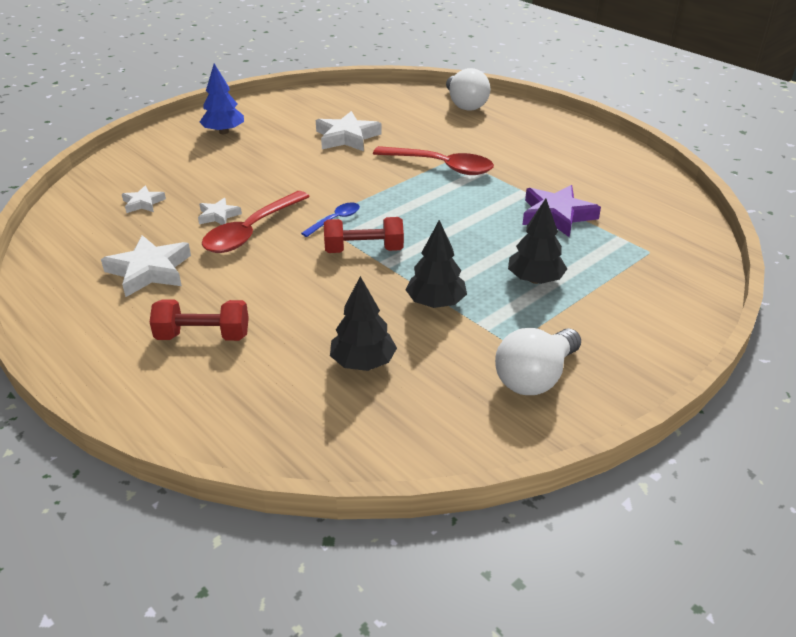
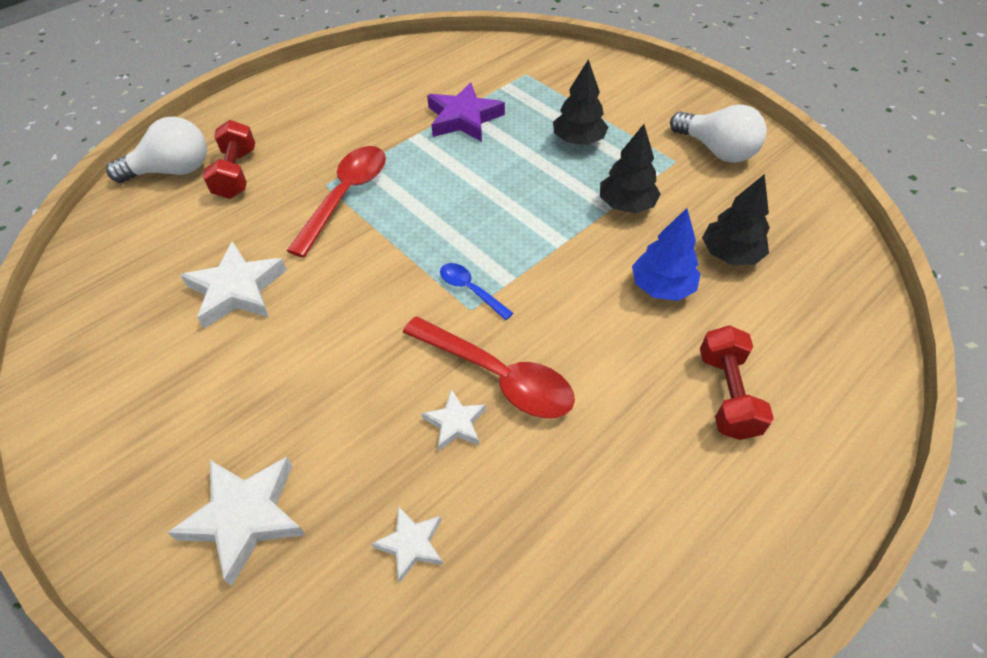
camera: 90 degrees left, 15 degrees up
(149, 271) = (604, 486): white star -> white star (245, 517)
(224, 132) = (164, 463): blue tree -> blue tree (662, 287)
(364, 250) = (536, 261): red dumbbell -> red dumbbell (236, 174)

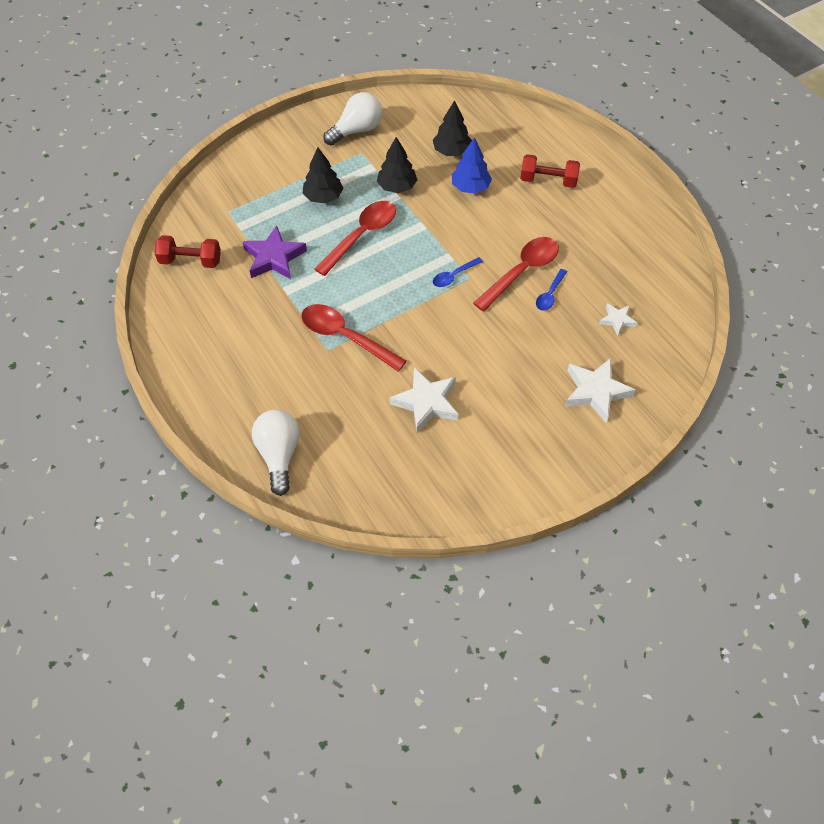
camera: 80 degrees left, 5 degrees up
(236, 174) = (297, 408): red dumbbell -> red dumbbell (190, 261)
(455, 423) = (550, 295): white star -> blue spoon
(521, 184) = (361, 236): none -> red spoon

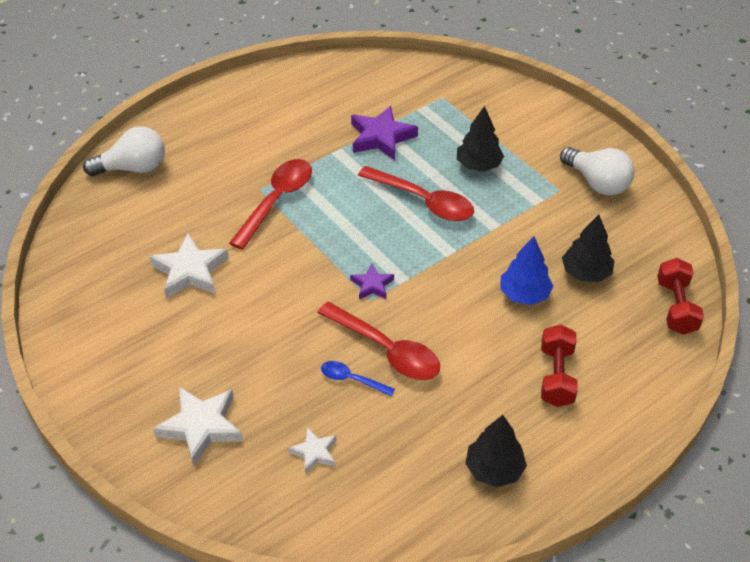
camera: 85 degrees right, 10 degrees down
(190, 261) = (369, 81): red dumbbell -> red dumbbell (676, 307)
(397, 187) = (509, 225): black tree -> black tree (494, 469)
(453, 276) = (372, 285): blue spoon -> purple star

